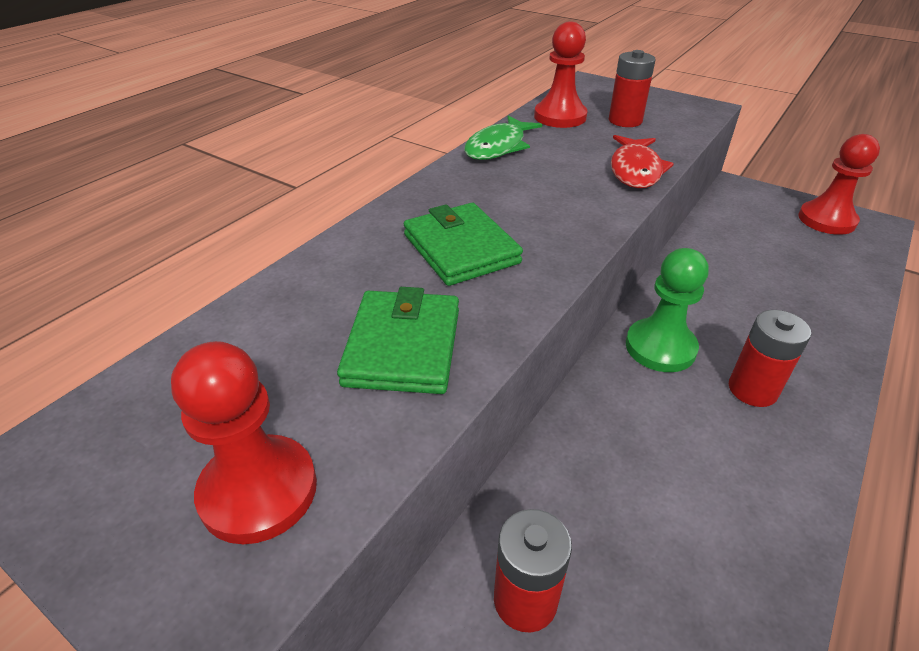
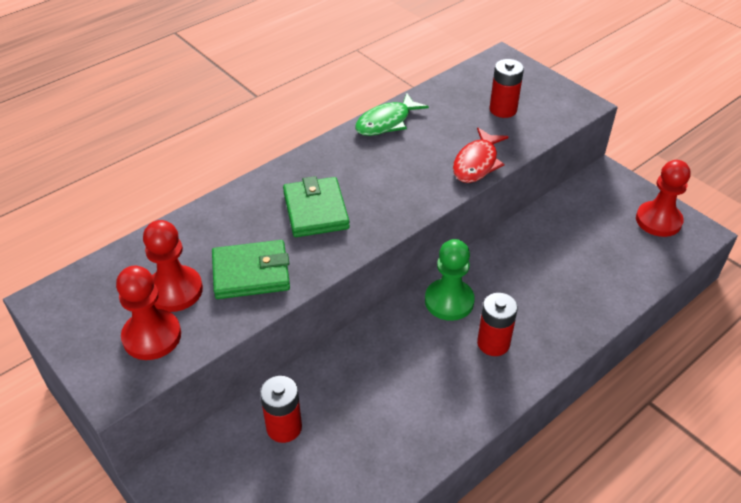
camera: 15 degrees right, 5 degrees up
(403, 347) = (251, 273): green wallet -> green wallet turned 60 degrees clockwise
(560, 117) = (452, 97): red pawn -> red pawn (175, 290)

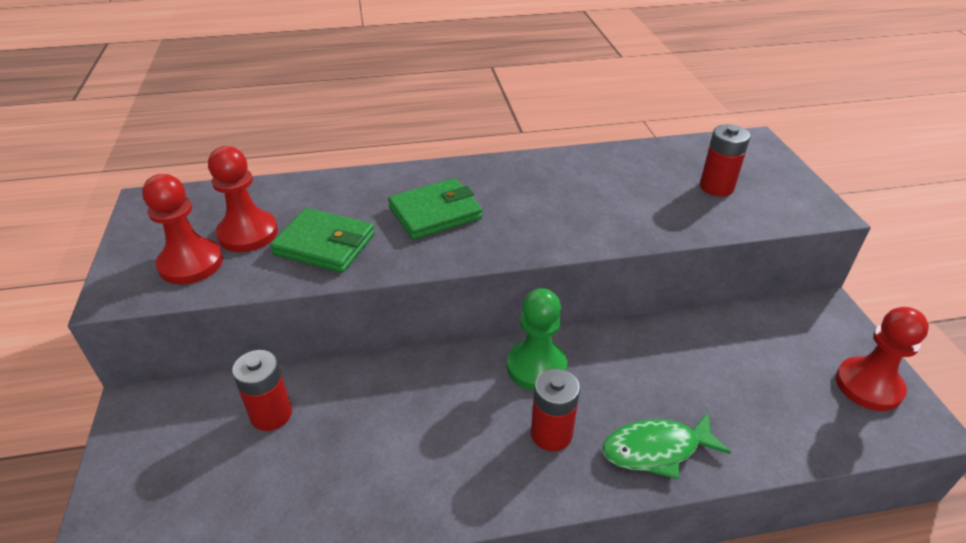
camera: 30 degrees right, 5 degrees down
(315, 210) = (435, 213): green wallet -> green wallet turned 45 degrees clockwise
(386, 122) = (576, 160): green fish -> green fish (656, 450)
(477, 163) = (643, 227): red fish -> none

